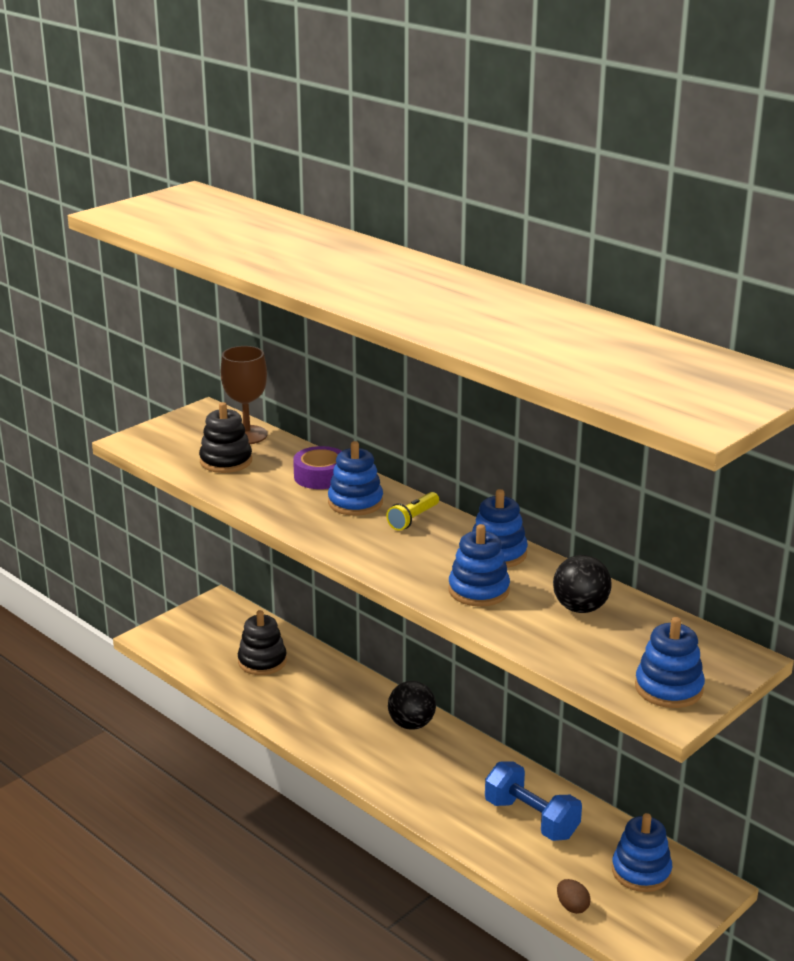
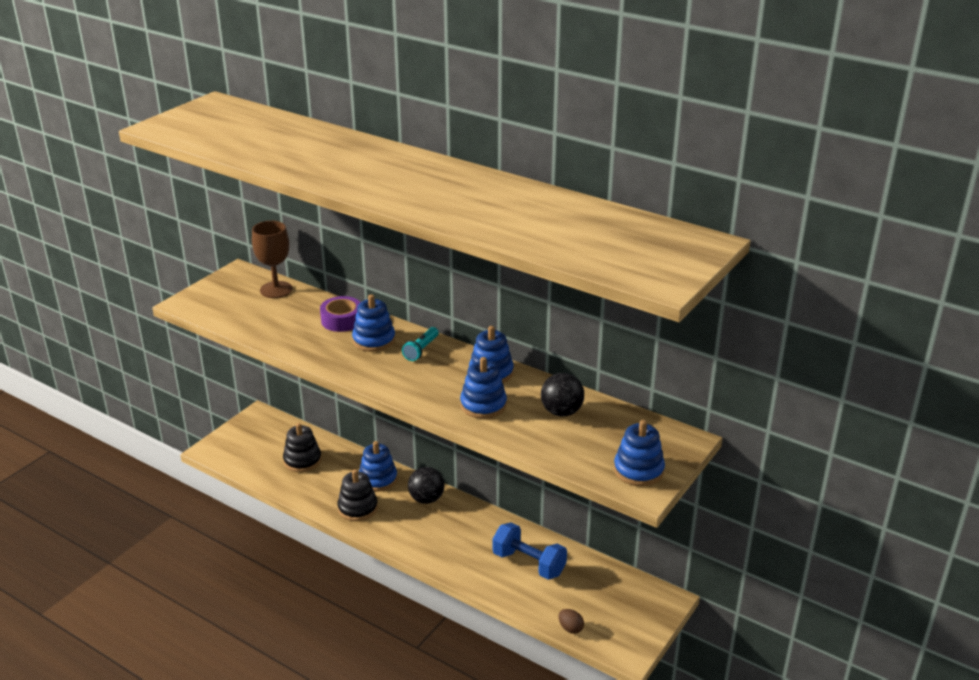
camera: 10 degrees left, 5 degrees up
(226, 461) = (264, 314): black stacking toy -> black stacking toy (358, 508)
(413, 519) = (421, 350): yellow flashlight -> turquoise flashlight
(641, 871) = (615, 594): blue stacking toy -> blue stacking toy (378, 479)

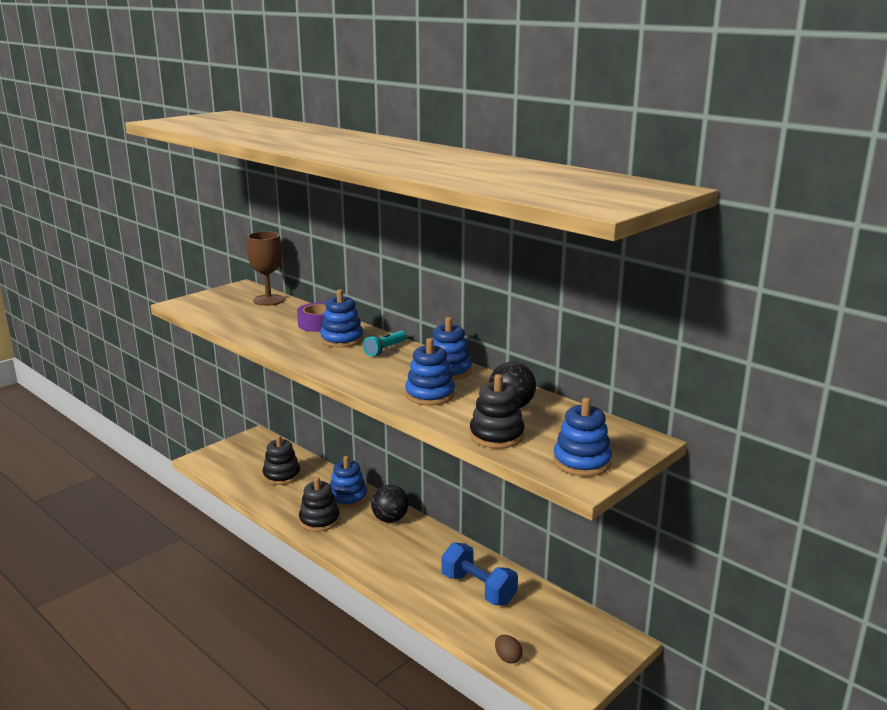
camera: 10 degrees right, 10 degrees down
(558, 448) = (496, 435): none -> black stacking toy

